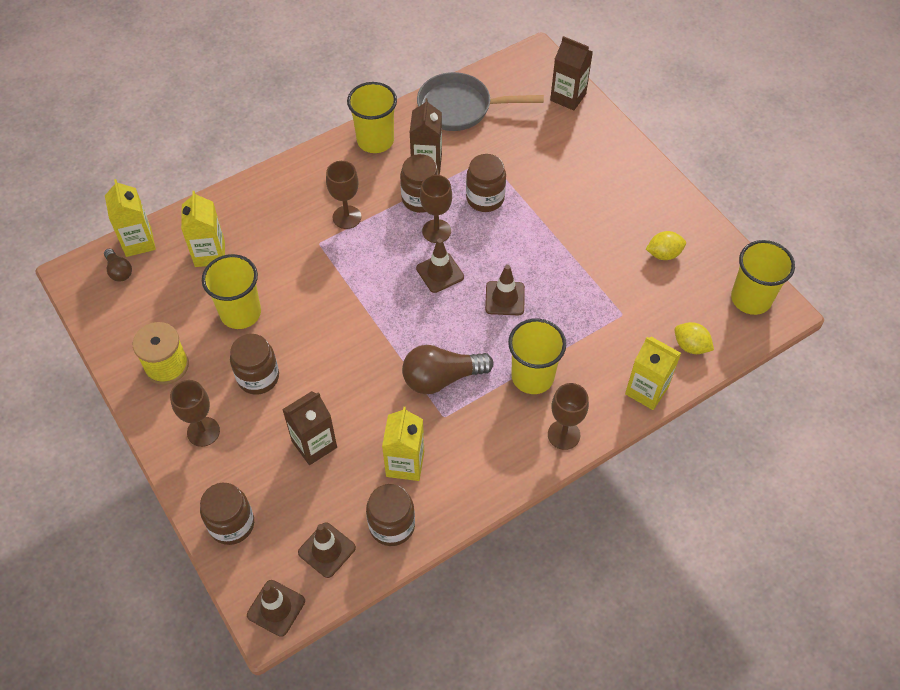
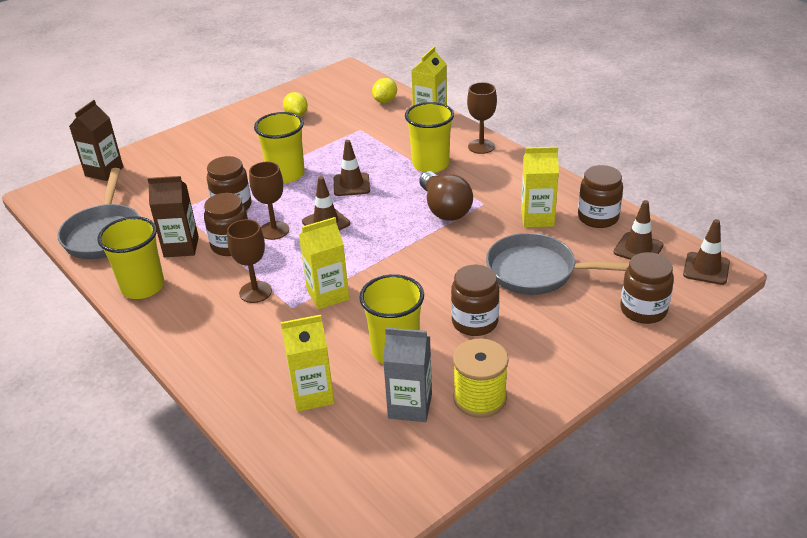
camera: 95 degrees left, 20 degrees down
(119, 271) = (347, 479): brown light bulb -> none
(138, 242) = (297, 470): yellow carton -> yellow carton (328, 295)
(175, 316) = (410, 406): none -> grey carton
(203, 432) = (552, 350): brown goblet -> none
(314, 444) = (538, 272): brown carton -> grey pan
(751, 299) = (337, 80): yellow cup -> yellow cup (286, 174)

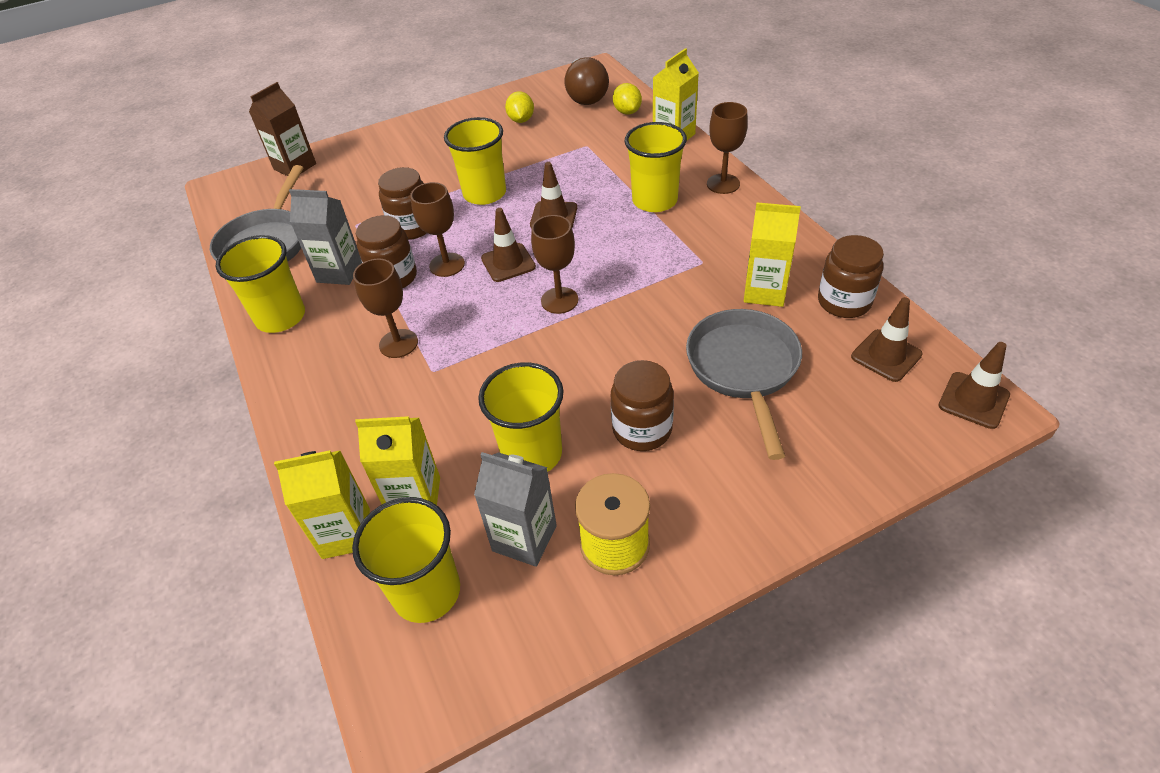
camera: 15 degrees right, 10 degrees up
(181, 247) = (339, 272): brown carton -> grey carton
(328, 295) = (478, 361): yellow carton -> yellow carton (346, 533)
(347, 453) = (426, 592): none -> yellow cup
(378, 244) = (559, 300): none -> brown goblet
(385, 101) = (627, 112): yellow lemon -> yellow lemon turned 60 degrees counterclockwise
(444, 209) = (653, 263): brown light bulb -> brown light bulb (585, 95)
(538, 272) = (744, 369): grey pan -> grey pan turned 60 degrees clockwise
(643, 310) = (869, 449): brown jar -> none

